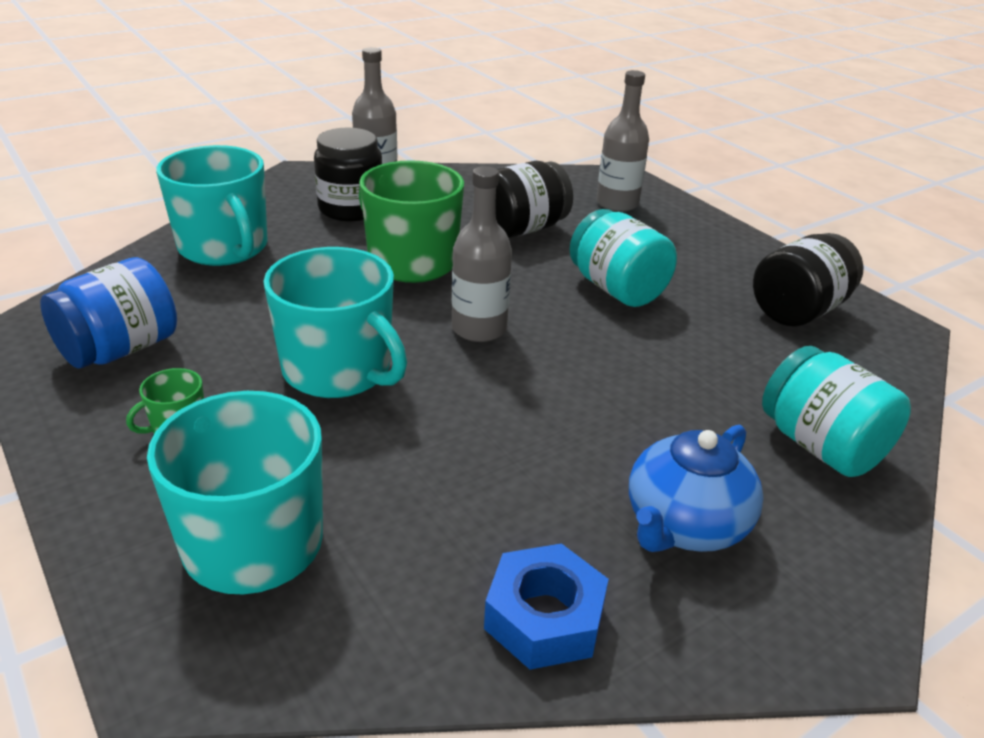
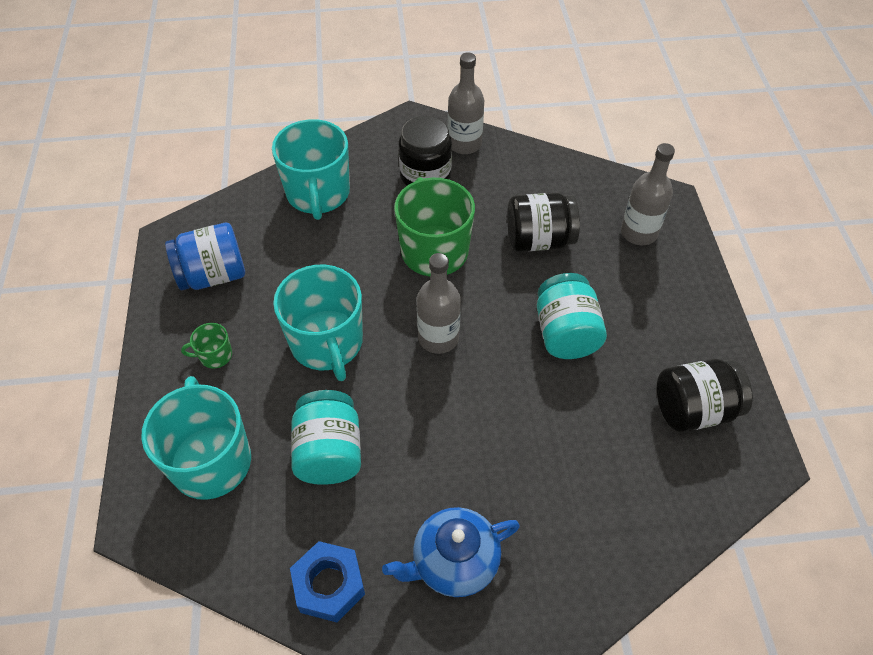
camera: 30 degrees right, 20 degrees up
(821, 446) = (597, 542): turquoise jar -> turquoise jar (329, 452)

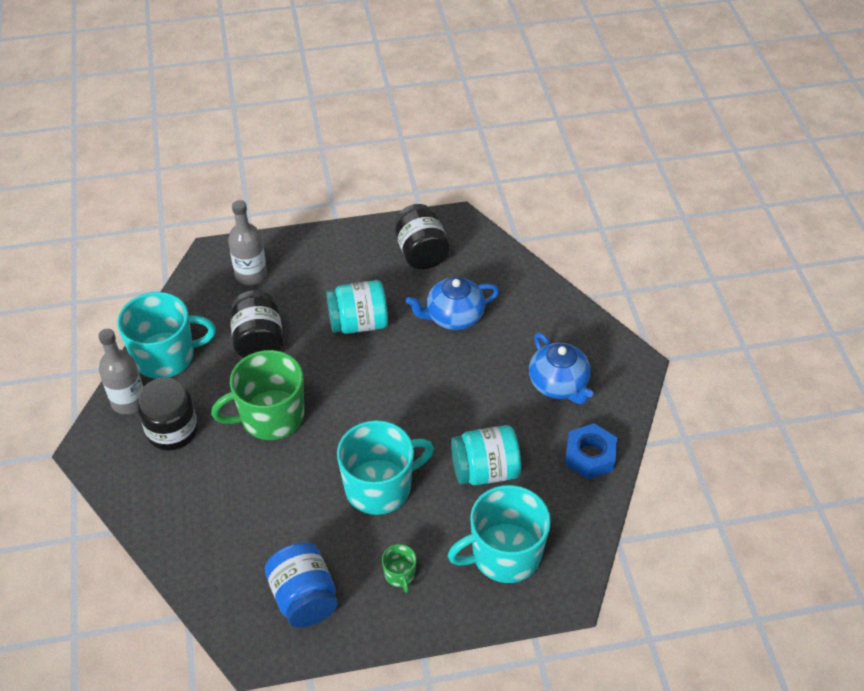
camera: 95 degrees left, 5 degrees down
(318, 194) = (193, 521): turquoise mug -> turquoise mug (166, 356)
(438, 338) = (368, 406): grey bottle -> none
(577, 439) = (453, 317): none -> blue teapot

